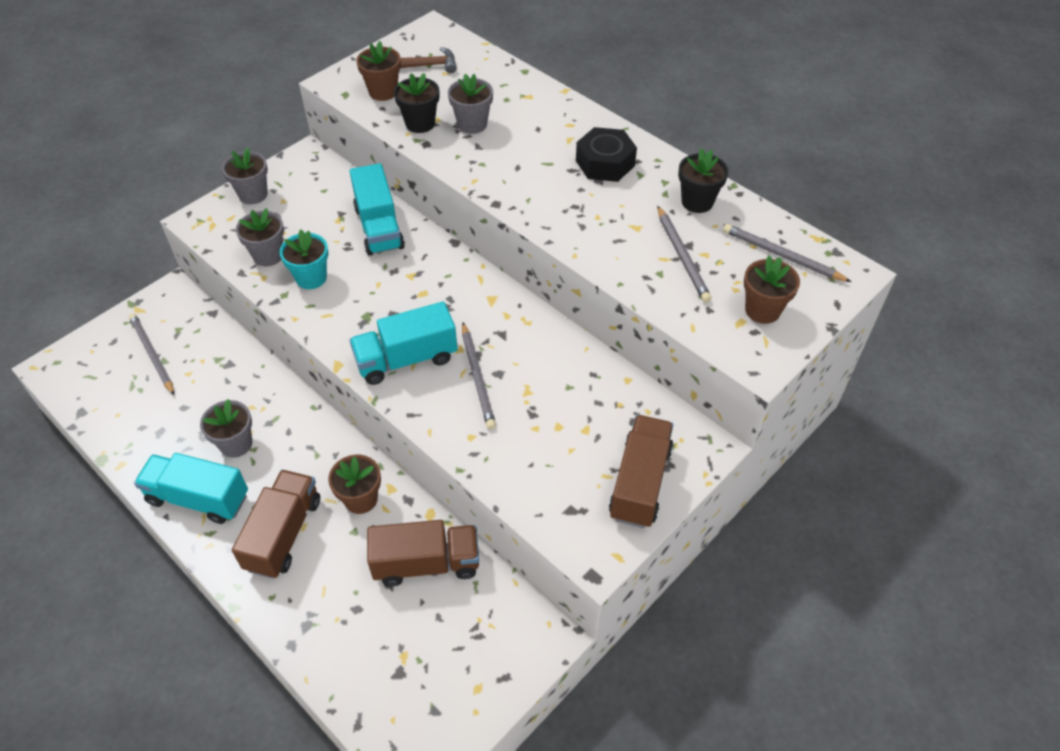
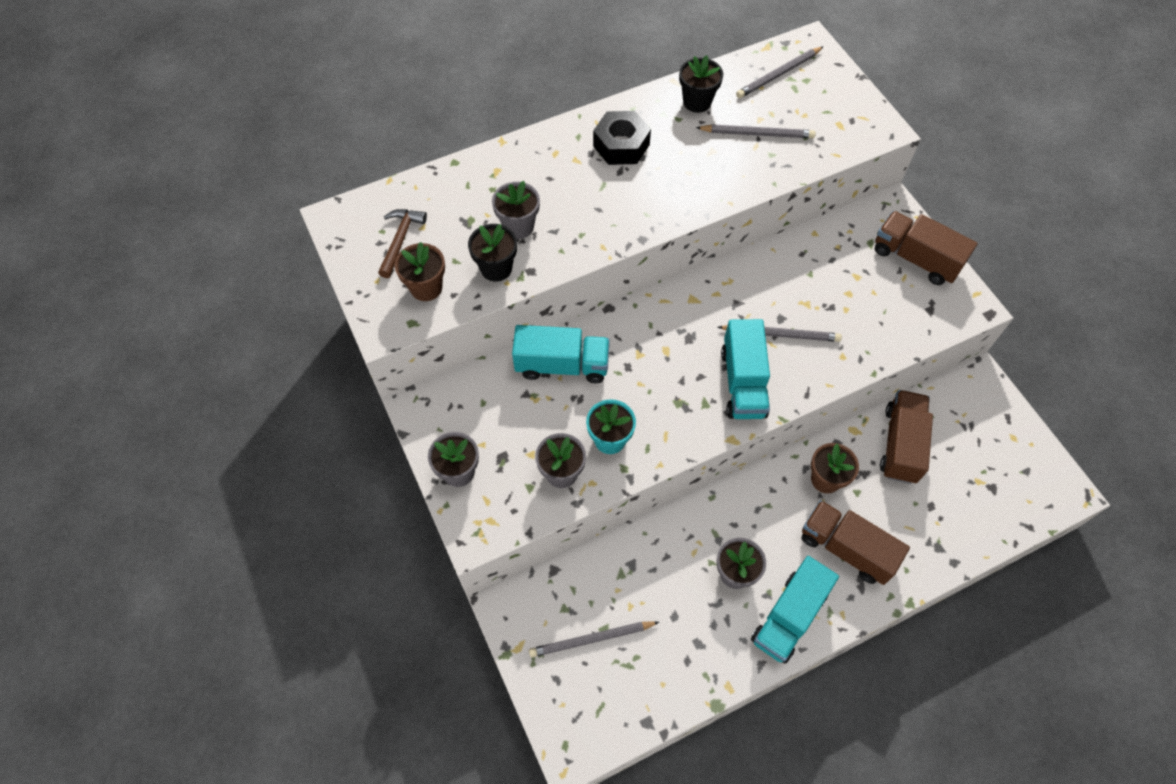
camera: 70 degrees left, 10 degrees up
(762, 310) = (832, 107): brown flower pot -> none

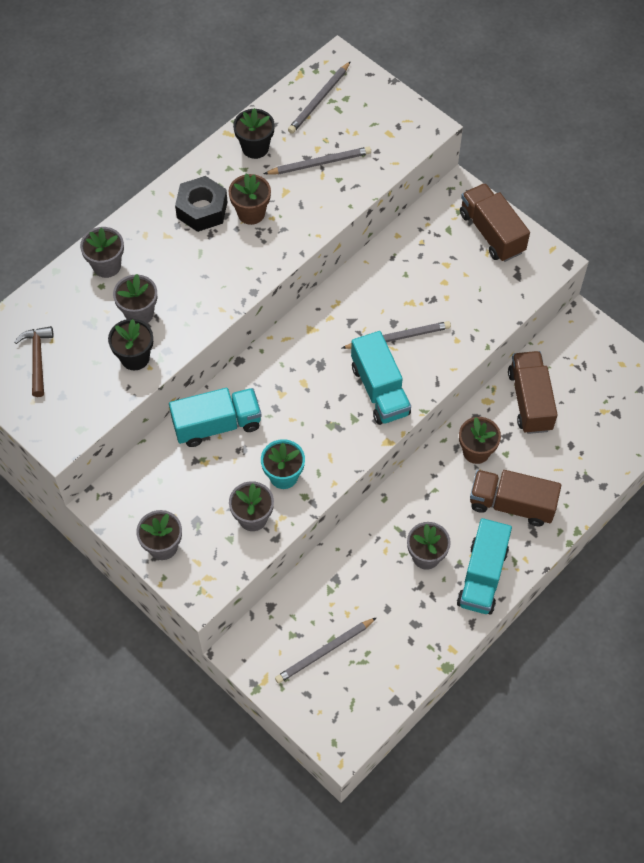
camera: 20 degrees left, 0 degrees up
(426, 288) = (80, 394): brown flower pot -> brown flower pot (251, 213)
(505, 171) = (107, 266): none -> grey flower pot
(915, 258) = (491, 232): brown truck -> brown truck turned 45 degrees clockwise

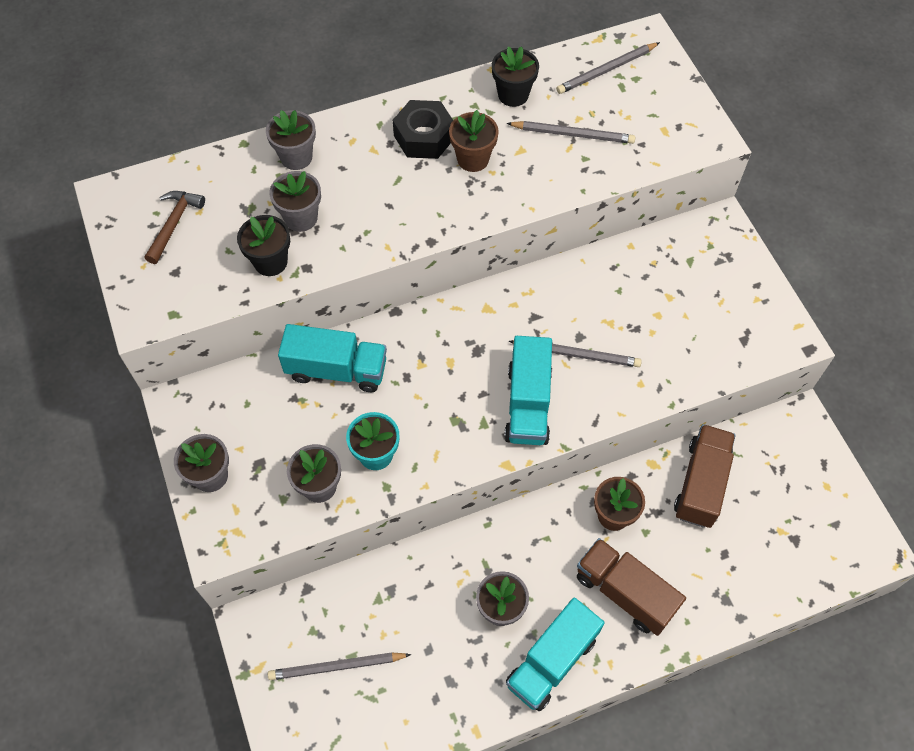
camera: 25 degrees right, 0 degrees up
(491, 232) = (737, 282): brown truck -> none

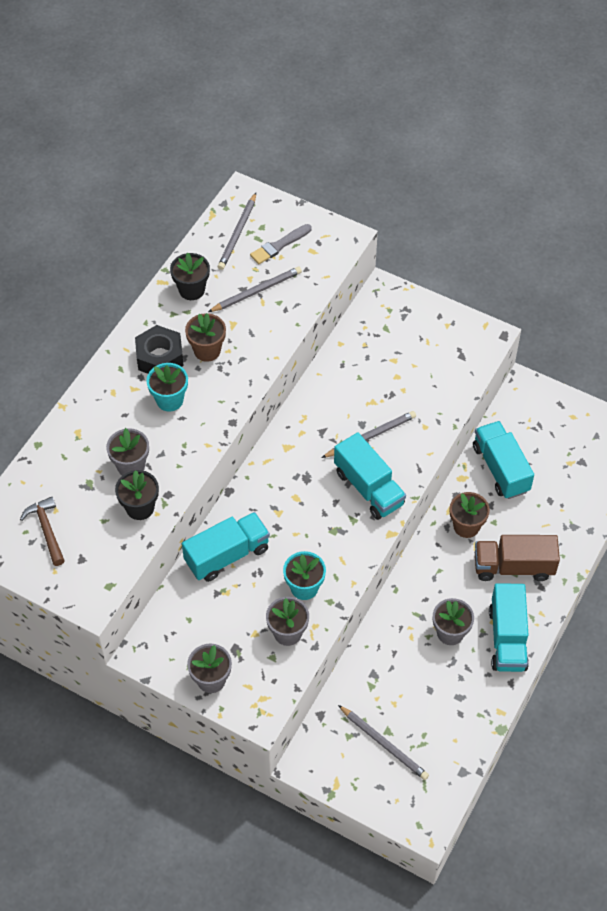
camera: 40 degrees left, 5 degrees down
(296, 157) = (85, 429): grey flower pot -> none
(337, 667) = (384, 744): grey pencil -> grey pencil turned 90 degrees counterclockwise
(394, 181) = (169, 400): none -> turquoise flower pot
(636, 105) = (279, 245): none -> grey brush
(701, 484) = (500, 469): brown truck -> turquoise truck

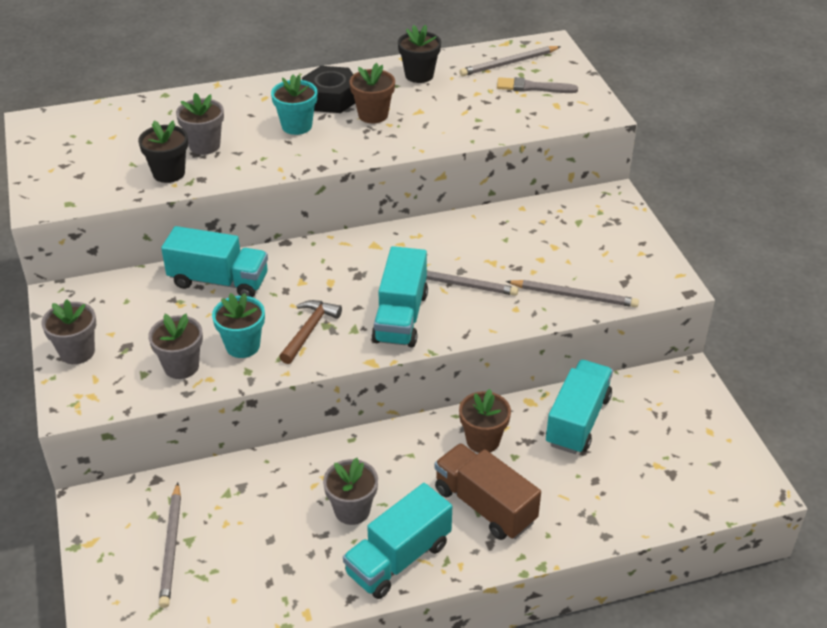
camera: 45 degrees right, 15 degrees down
(46, 530) = (87, 144): brown hammer -> brown hammer (309, 331)
(256, 291) = (470, 103): grey pencil -> grey pencil (574, 296)

